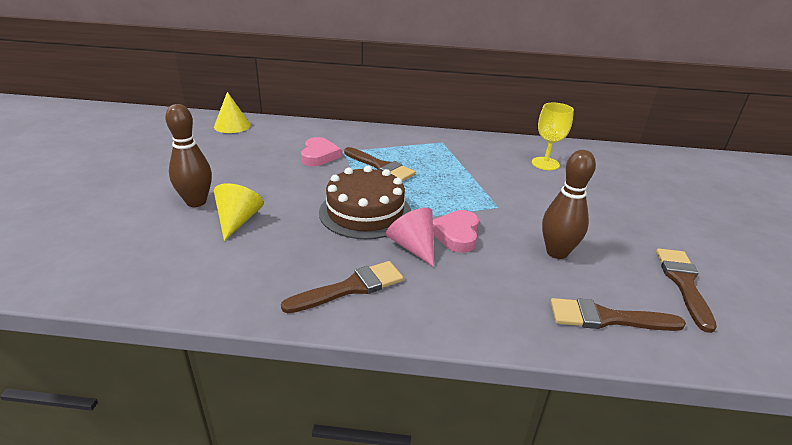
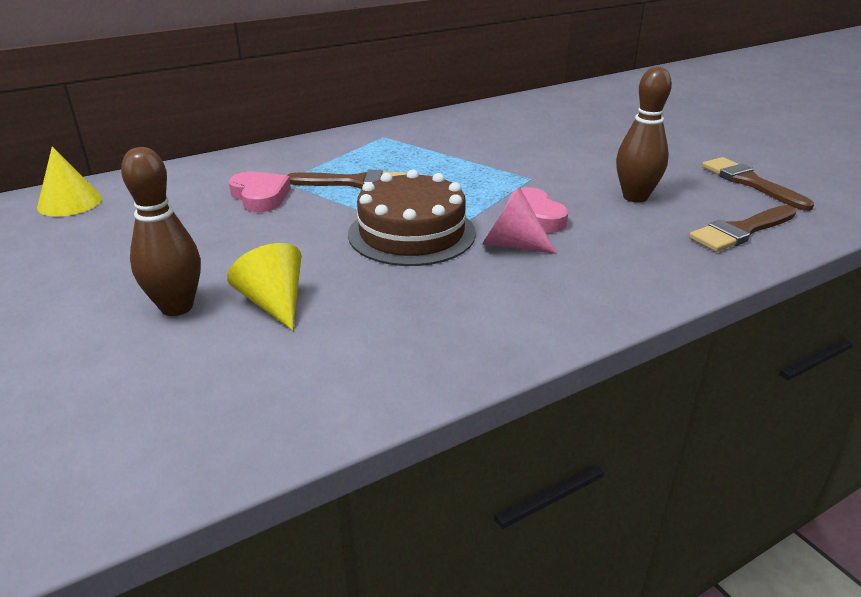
camera: 35 degrees left, 0 degrees up
(350, 288) = (511, 307): brown brush -> none
(545, 163) = (514, 125): yellow goblet -> none

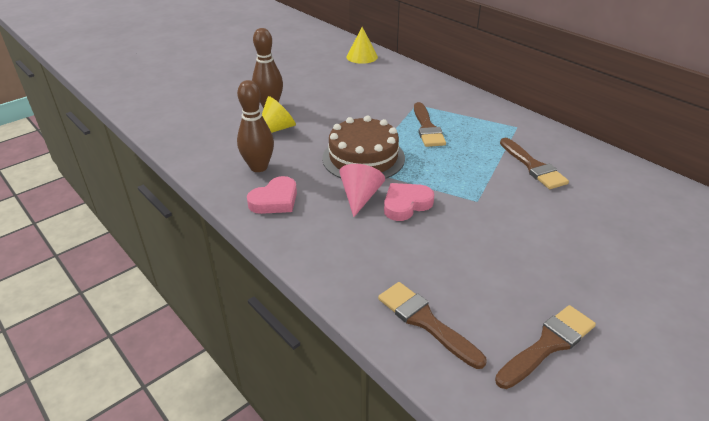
camera: 80 degrees right, 5 degrees up
(260, 196) = (392, 102): pink heart -> pink heart (275, 200)
(471, 143) = (533, 166): none -> brown brush
(635, 197) = (468, 258): brown bowling pin -> brown bowling pin (258, 167)

